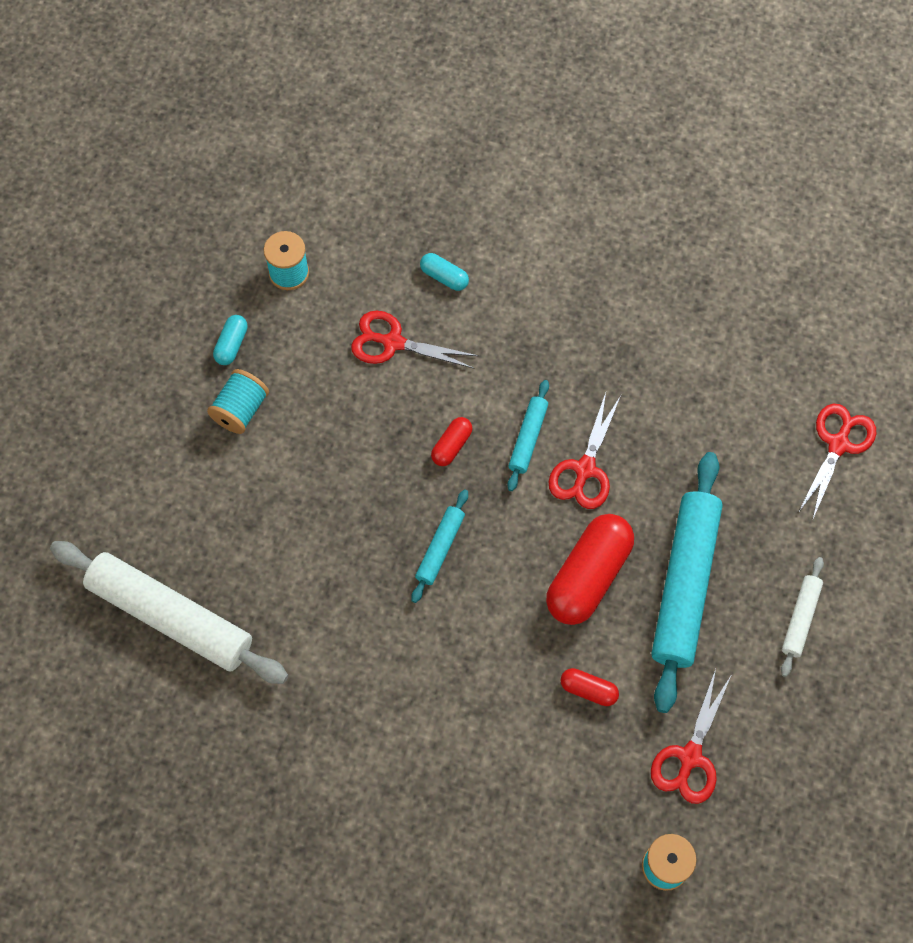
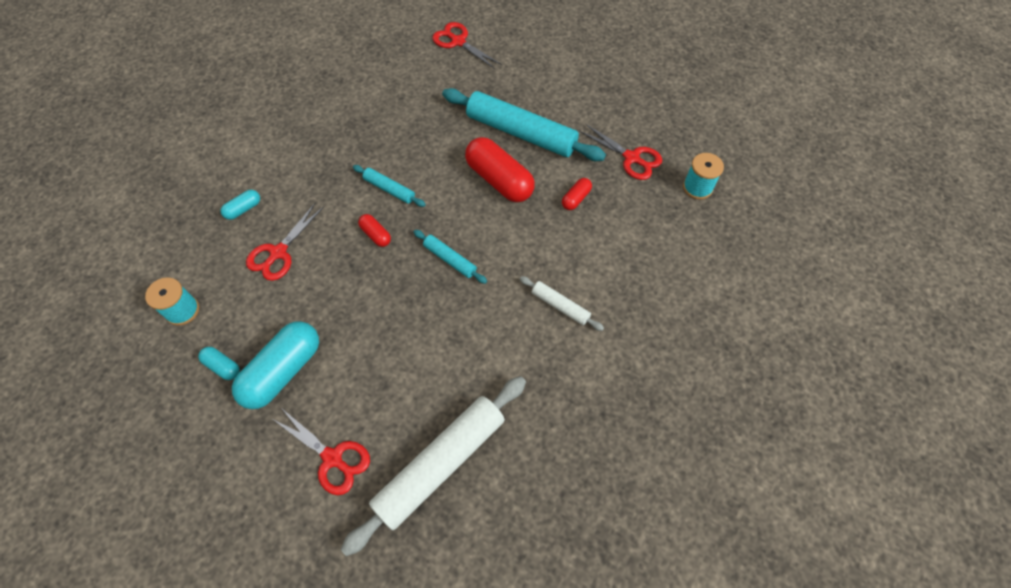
camera: 75 degrees left, 5 degrees down
(241, 410) = (283, 371): turquoise spool -> turquoise capsule
(585, 469) = (424, 164): red scissors -> red scissors (332, 458)
(800, 618) = (559, 86): white rolling pin -> white rolling pin (560, 306)

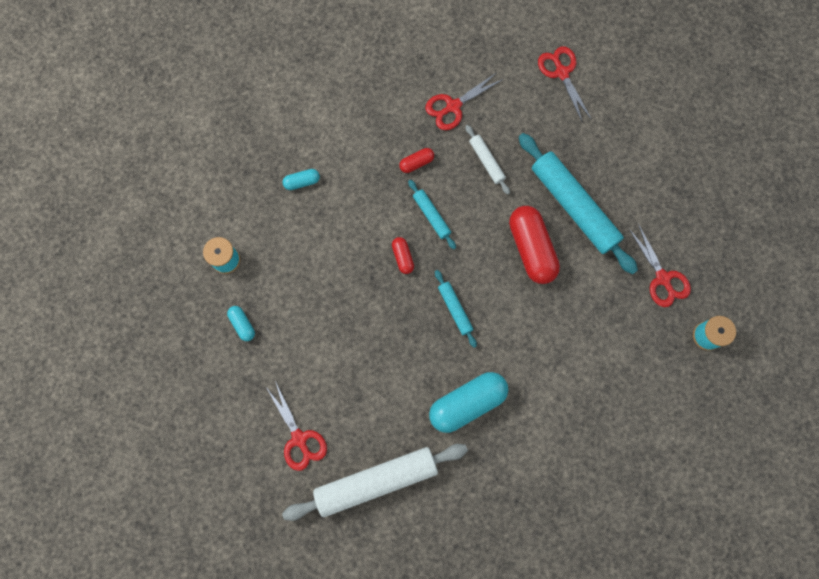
camera: 25 degrees right, 15 degrees up
(278, 253) = (317, 239): red scissors -> red scissors (453, 106)
(283, 371) = (286, 350): turquoise capsule -> turquoise capsule (467, 403)
(560, 306) = (527, 394): white rolling pin -> white rolling pin (486, 161)
(576, 198) = (590, 298): red capsule -> red capsule (416, 163)

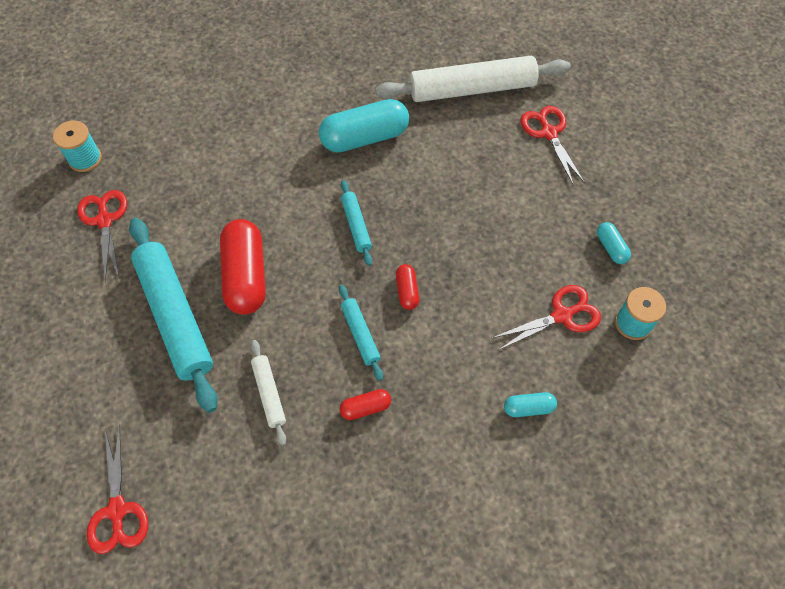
camera: 170 degrees left, 15 degrees down
(453, 106) = (294, 484): red scissors -> red scissors (562, 315)

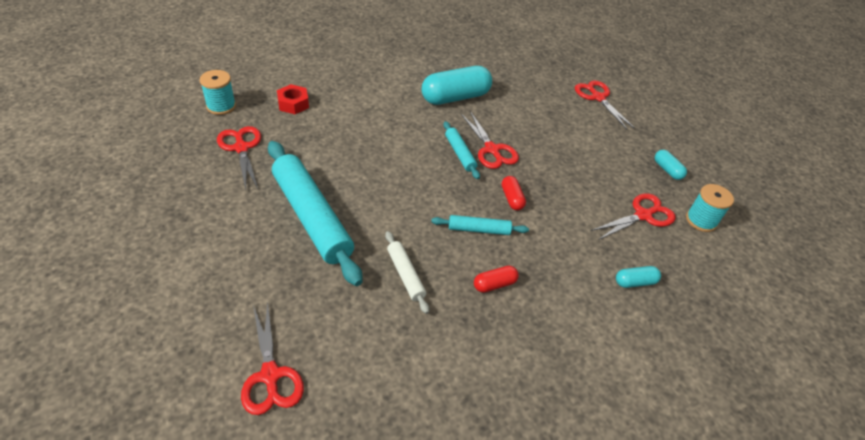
camera: 10 degrees left, 15 degrees down
(168, 153) = (293, 104): none -> red nut
(246, 276) = (372, 187): red capsule -> none
(360, 334) = (479, 229): turquoise rolling pin -> turquoise rolling pin turned 60 degrees counterclockwise
(396, 219) = (492, 150): none -> red scissors
(472, 89) = (532, 70): white rolling pin -> none

